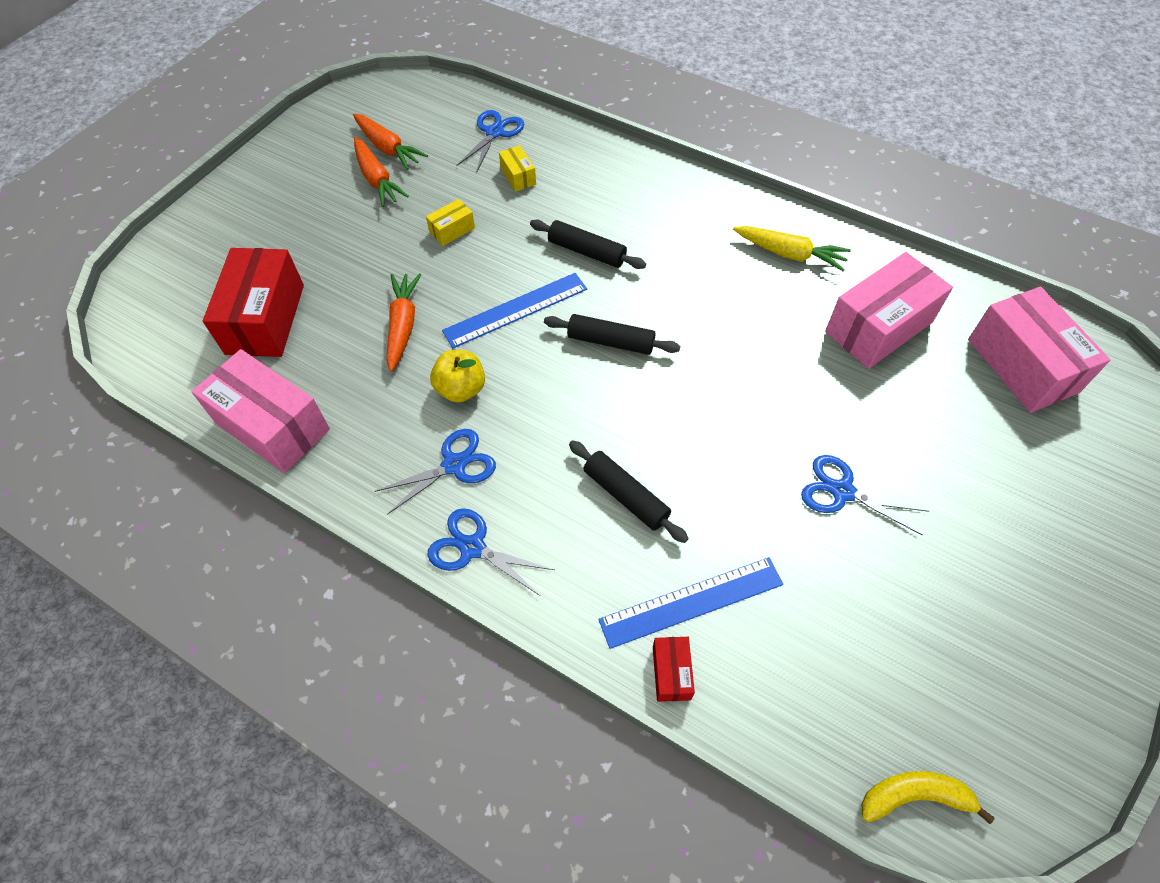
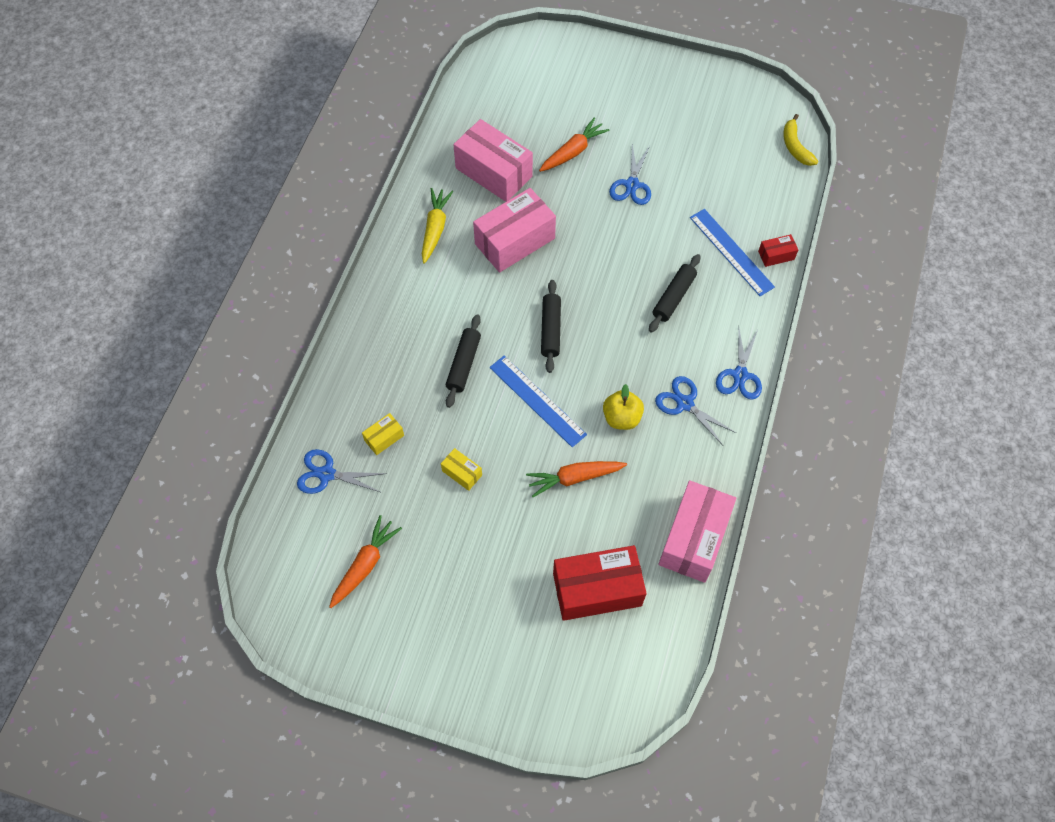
camera: 105 degrees left, 5 degrees up
(377, 179) = (410, 559): orange carrot -> orange carrot (573, 151)
(1022, 365) = (507, 98): pink box -> pink box (515, 241)

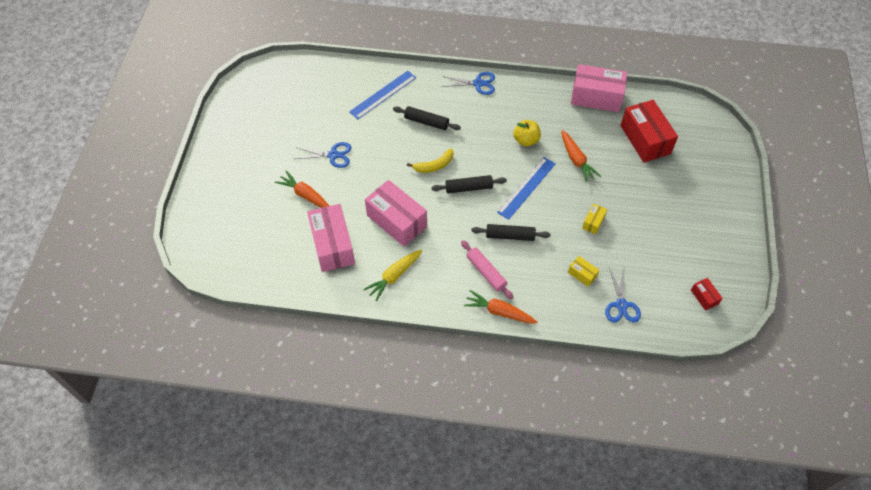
camera: 100 degrees left, 5 degrees down
(365, 565) = (677, 266): orange carrot -> orange carrot (499, 311)
(415, 326) = (486, 272): none -> pink rolling pin
(435, 228) = (394, 276): yellow carrot -> yellow carrot turned 45 degrees counterclockwise
(493, 172) = (332, 245): pink box -> pink box turned 45 degrees counterclockwise
(685, 403) = (506, 109): blue scissors -> none
(776, 255) = (381, 71): red box -> red box (704, 297)
(795, 147) = (286, 66): yellow banana -> yellow banana (434, 165)

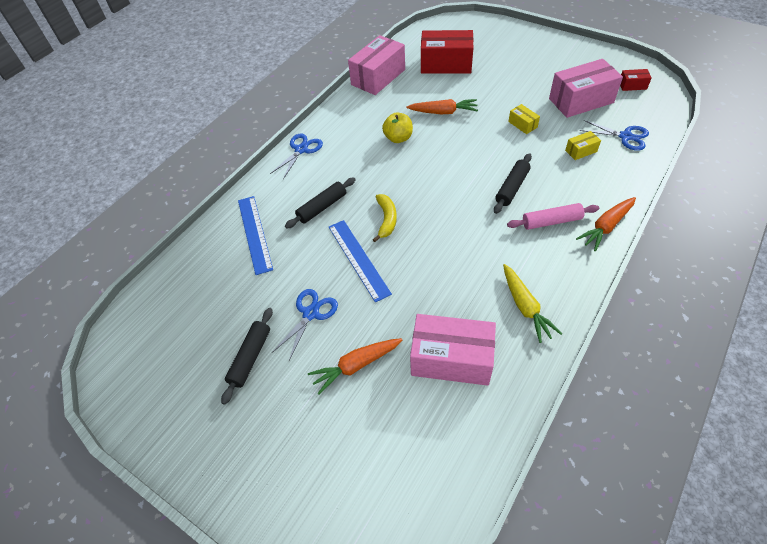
camera: 60 degrees left, 5 degrees down
(397, 221) = (446, 279): pink box -> pink box (581, 100)
(469, 188) = (433, 200): black rolling pin -> black rolling pin (250, 357)
(526, 188) = (457, 156): blue ruler -> blue ruler (358, 259)

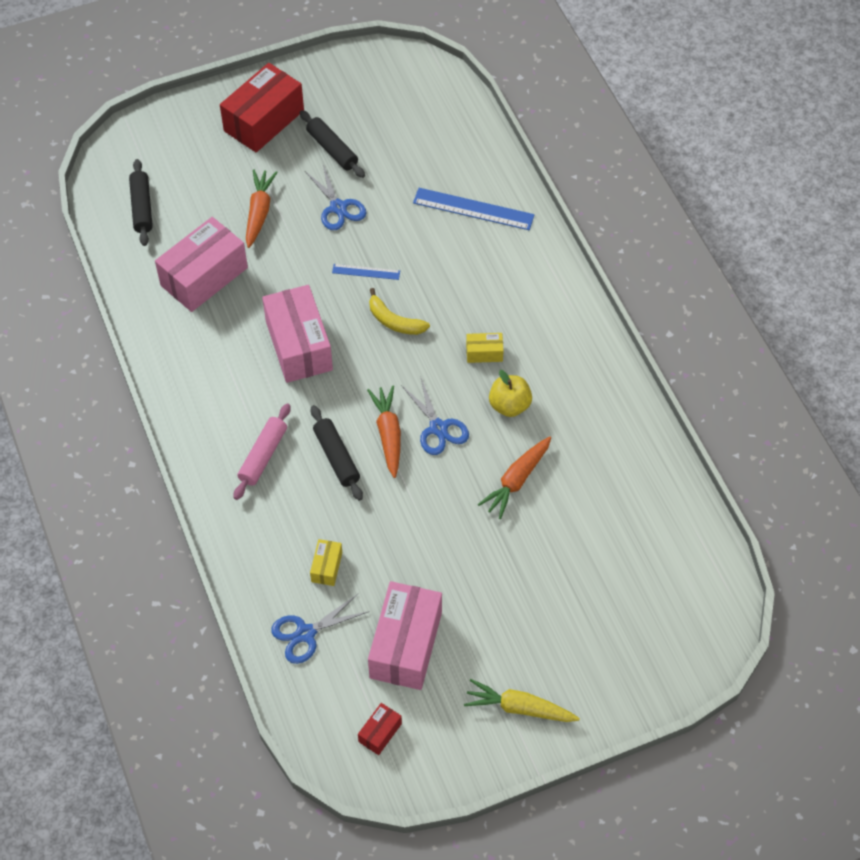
camera: 120 degrees right, 5 degrees up
(301, 150) = (571, 304): blue scissors -> blue scissors (438, 428)
(322, 207) = (461, 278): black rolling pin -> black rolling pin (142, 207)
(358, 259) = (366, 272): blue ruler -> blue ruler, size x0.55
(378, 77) = (651, 457): pink box -> pink box (299, 345)
(446, 64) = (615, 552): red box -> red box (264, 121)
(522, 124) = (421, 545): yellow box -> yellow box (484, 353)
(525, 307) = (198, 361): yellow carrot -> yellow carrot (519, 708)
(606, 227) = (213, 496): orange carrot -> orange carrot (388, 434)

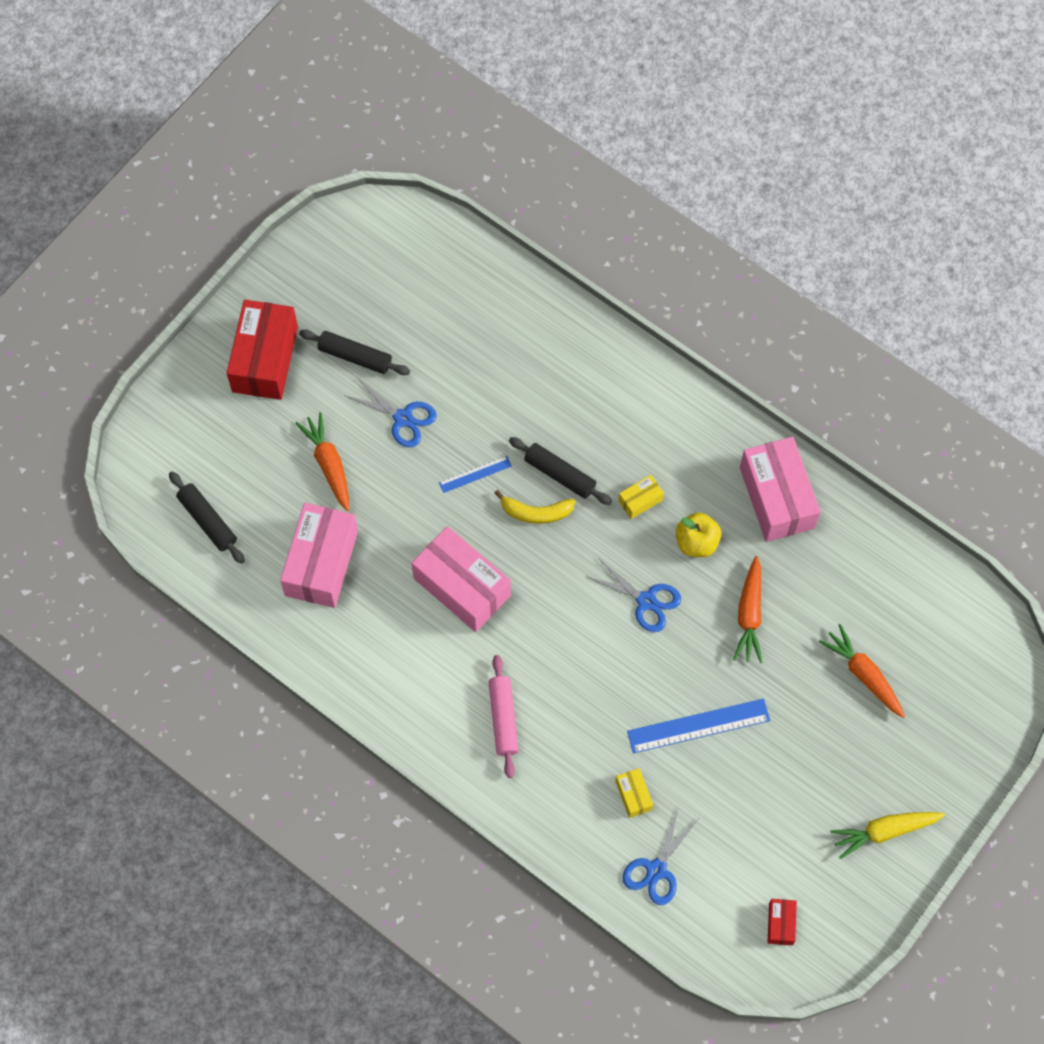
camera: 30 degrees left, 10 degrees up
(336, 457) = (572, 682): black rolling pin -> black rolling pin (560, 474)
(388, 434) = (604, 632): orange carrot -> orange carrot (863, 674)
(406, 645) = (751, 829): pink box -> pink box (777, 497)
(473, 209) = (534, 351): blue ruler -> blue ruler (698, 726)

